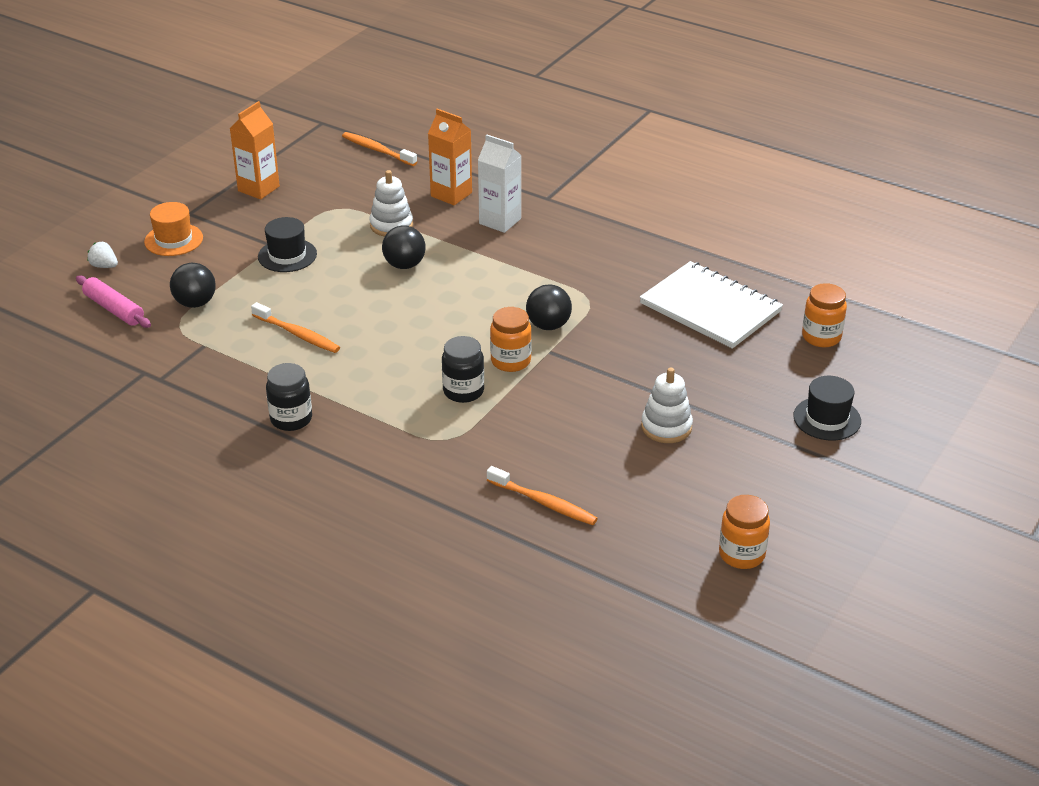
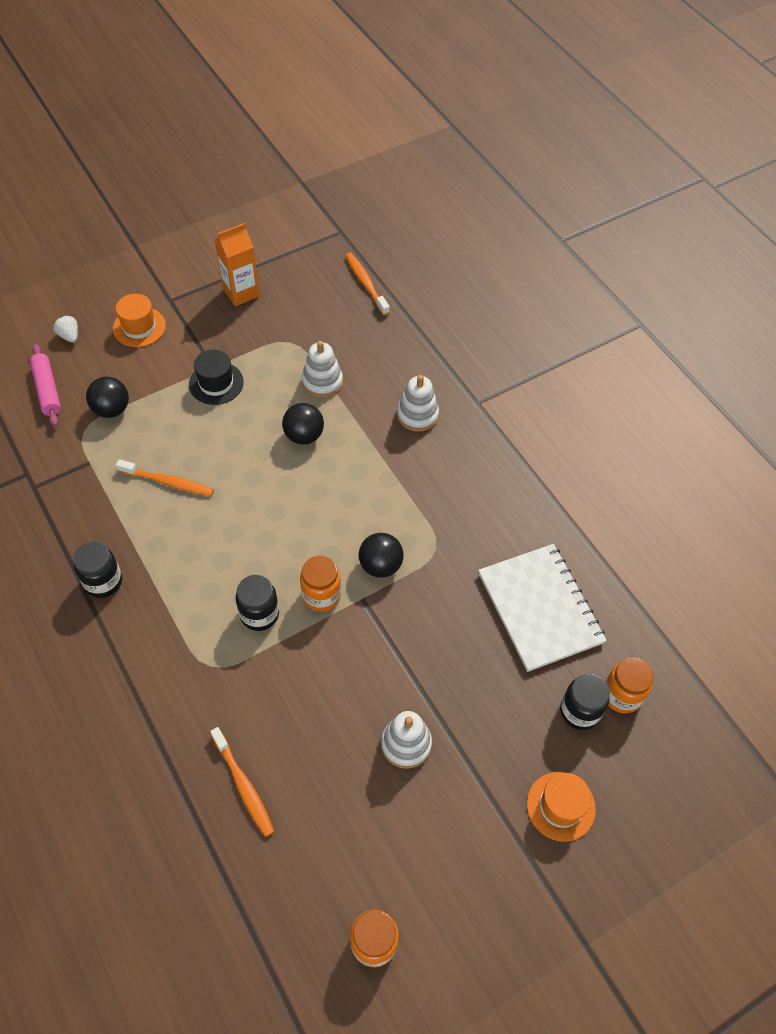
camera: 25 degrees right, 20 degrees up
(297, 334) = (168, 482): orange toothbrush -> orange toothbrush turned 45 degrees counterclockwise
(451, 194) = (396, 364): orange carton -> none
(500, 221) = (417, 415): white carton -> white stacking toy
(795, 358) = (580, 711): none -> black jar
(827, 418) = (561, 806): black hat -> orange hat

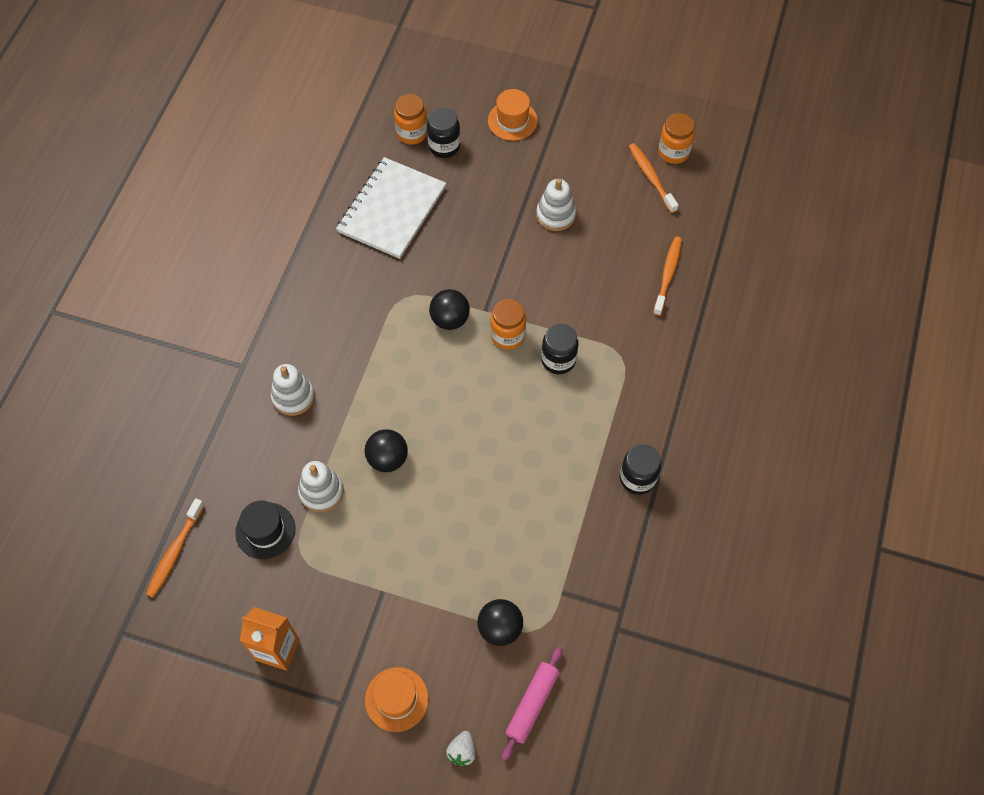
camera: 130 degrees left, 5 degrees up
(168, 482) = (521, 515): orange toothbrush -> orange toothbrush (651, 177)
(216, 383) = (397, 572): black hat -> black hat (265, 530)

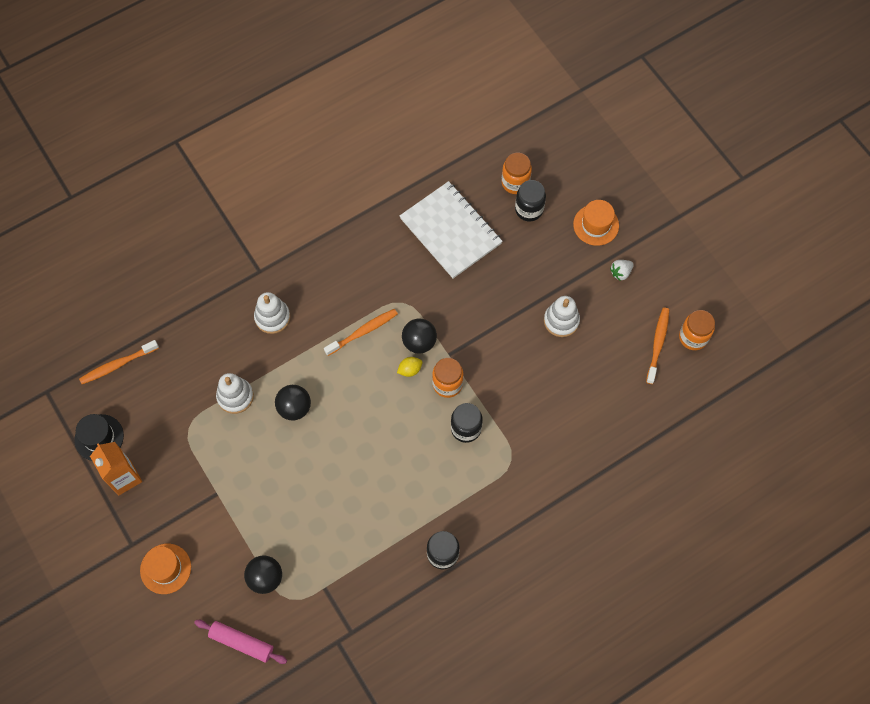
camera: 40 degrees right, 5 degrees up
(265, 530) = (180, 395): black hat -> black hat (99, 437)
(392, 209) = (450, 231): white notebook -> white notebook turned 75 degrees clockwise
(462, 751) = (175, 634): white strawberry -> white strawberry (620, 272)
(463, 348) = (410, 370): none -> yellow lemon
(532, 704) = (242, 642): pink rolling pin -> pink rolling pin turned 45 degrees clockwise
(667, 275) = (600, 427): orange toothbrush -> orange toothbrush (363, 332)

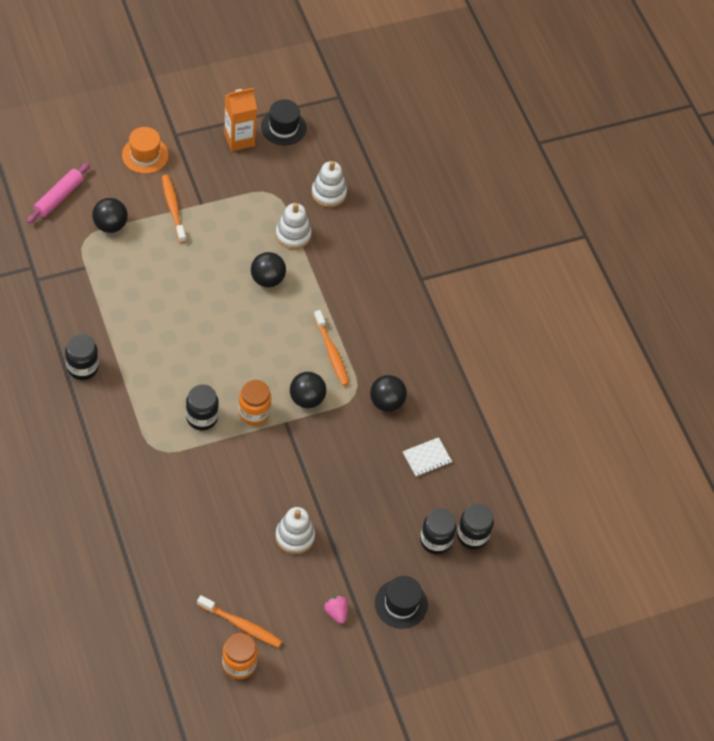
camera: 95 degrees right, 10 degrees down
(118, 365) = (351, 151): orange toothbrush -> orange toothbrush (173, 208)
(272, 317) = (367, 280): white stacking toy -> white stacking toy (328, 193)
(403, 274) = (386, 402): none -> black ball
(410, 370) = (279, 384): yellow lemon -> none
(450, 231) = (427, 458): white notebook -> white notebook, size x0.43
(515, 182) = (472, 535): orange jar -> black jar
(596, 225) = (401, 604): orange hat -> black hat
(620, 272) = (336, 612): white strawberry -> pink strawberry

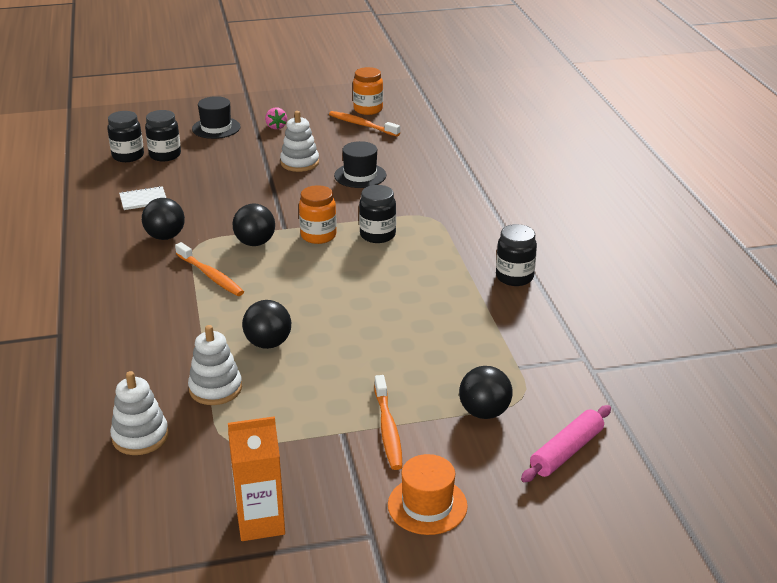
camera: 165 degrees left, 25 degrees down
(283, 127) = (176, 539): black hat -> black hat (360, 175)
(331, 352) = (210, 275): orange toothbrush -> orange toothbrush turned 150 degrees clockwise

